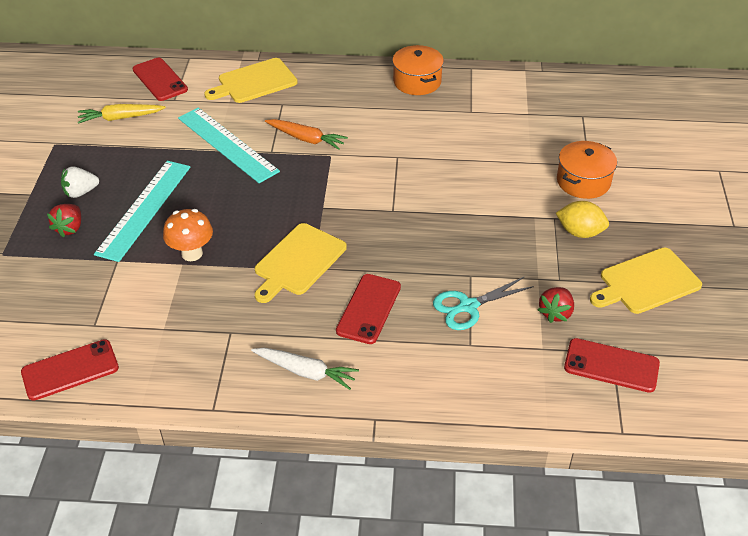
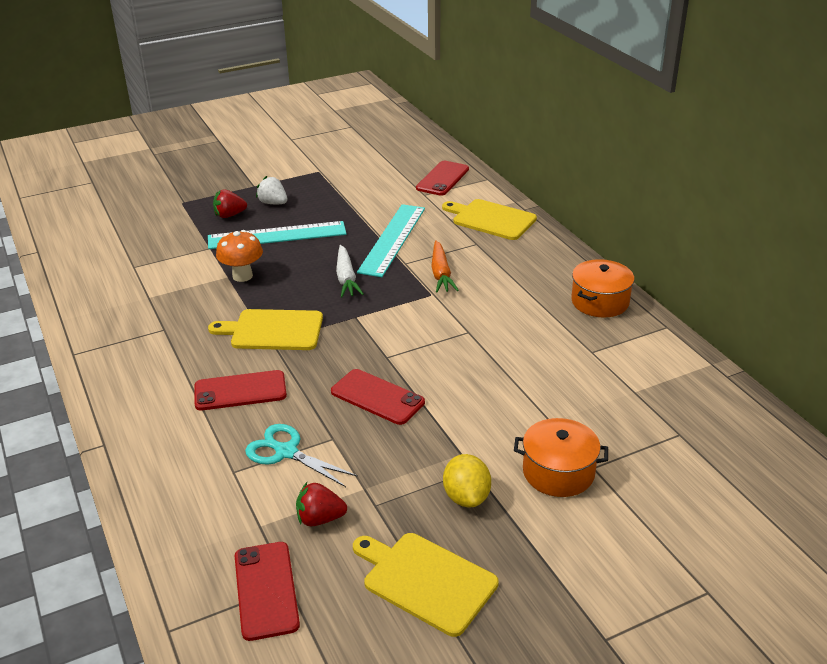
camera: 60 degrees right, 10 degrees down
(70, 370) = (81, 276): red phone -> red phone (377, 397)
(120, 118) = (376, 183): yellow carrot -> none
(306, 372) = (140, 385): white carrot -> white carrot (346, 278)

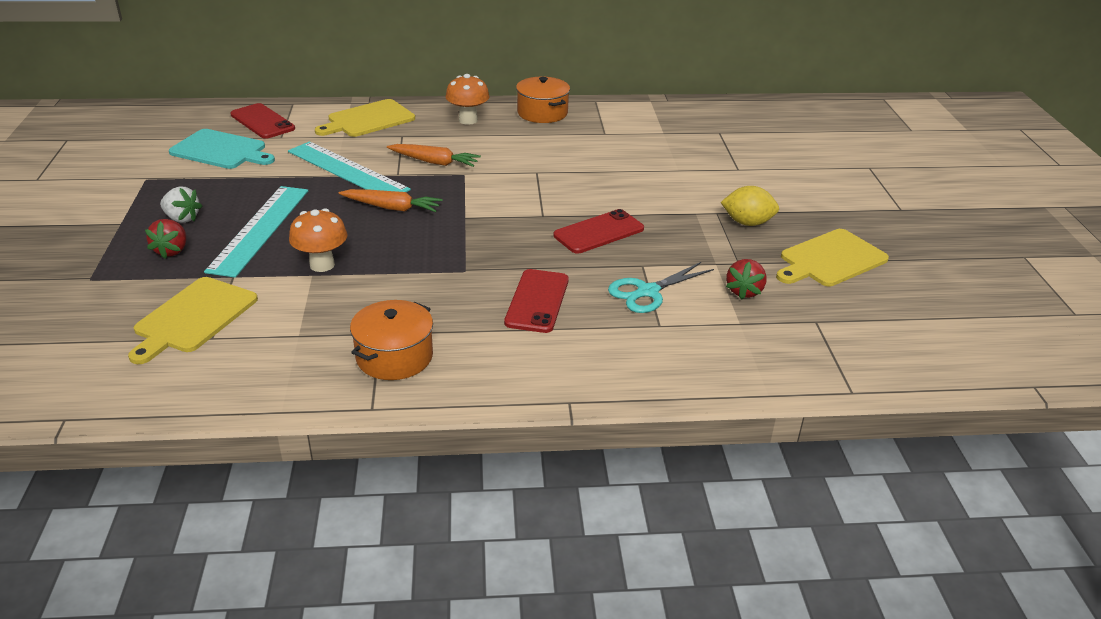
camera: 70 degrees left, 0 degrees up
(266, 590) = (819, 333): red phone -> none
(273, 203) = (182, 218): white strawberry -> white strawberry turned 120 degrees counterclockwise
(273, 330) = (447, 264): yellow cutting board -> yellow cutting board (193, 317)
(346, 278) = (392, 208): white carrot -> orange carrot
(381, 180) = (221, 150): none -> turquoise cutting board
(540, 266) = (468, 120): none -> orange mushroom
(558, 472) = (737, 182): orange pot -> orange pot (394, 356)

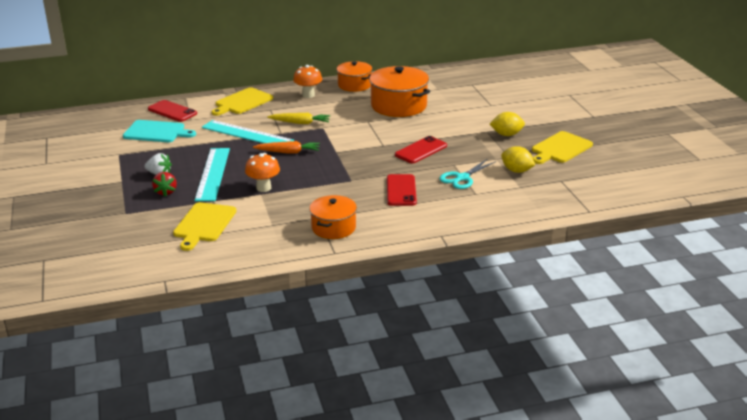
camera: 10 degrees left, 5 degrees down
(434, 162) = (300, 123): orange carrot -> yellow carrot
(594, 153) = (399, 106): none -> orange pot
(744, 291) = (516, 171): red strawberry -> yellow lemon

